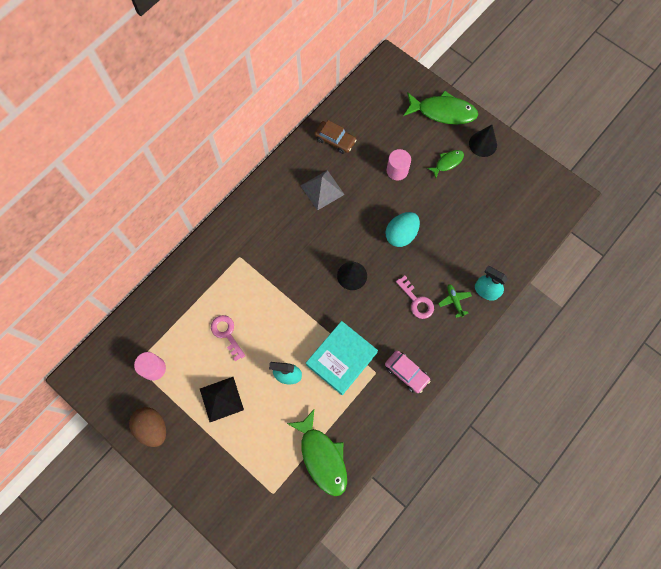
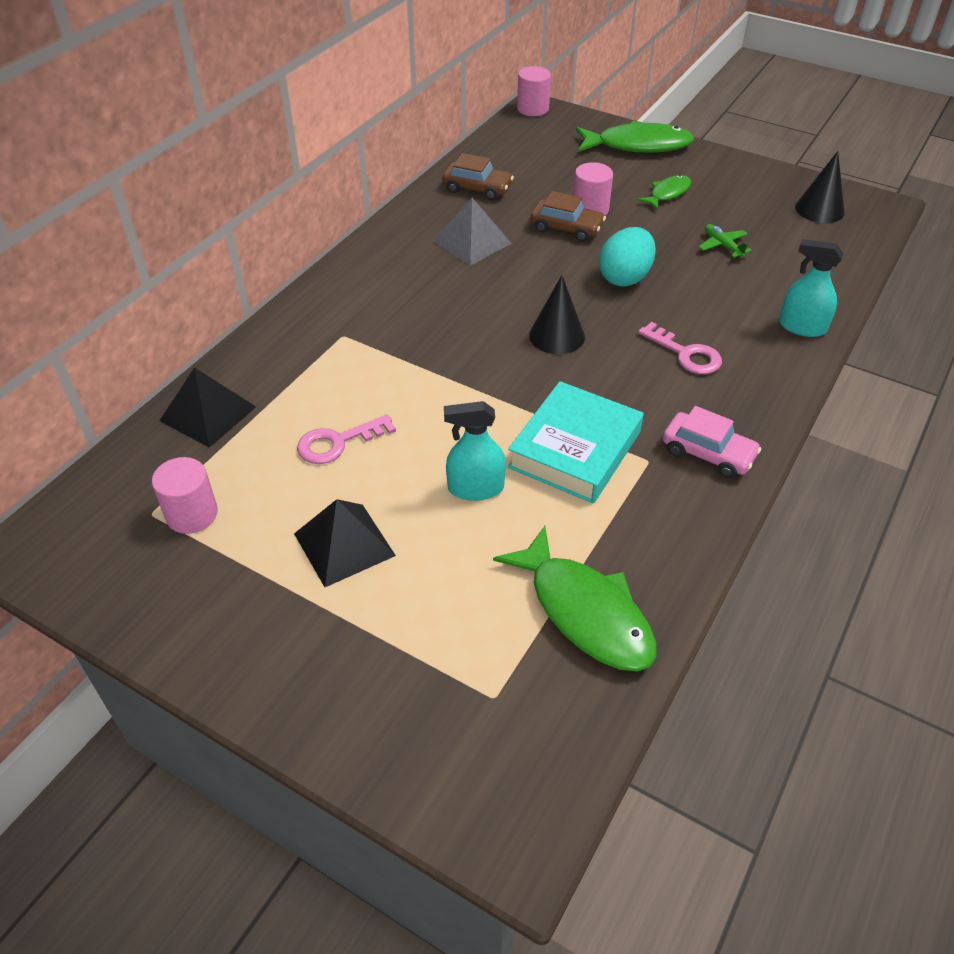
camera: 10 degrees left, 25 degrees down
(152, 428) = (196, 616): brown egg -> none
(165, 303) = (208, 413): none -> black pyramid
(227, 334) = (338, 442): pink key -> pink key turned 75 degrees counterclockwise
(379, 186) = (566, 228): none -> brown car
(386, 62) = (532, 109): none -> pink cylinder
(454, 301) = (752, 346): green plane -> green plane (722, 246)
(483, 144) = (714, 170): black cone -> black cone (819, 209)

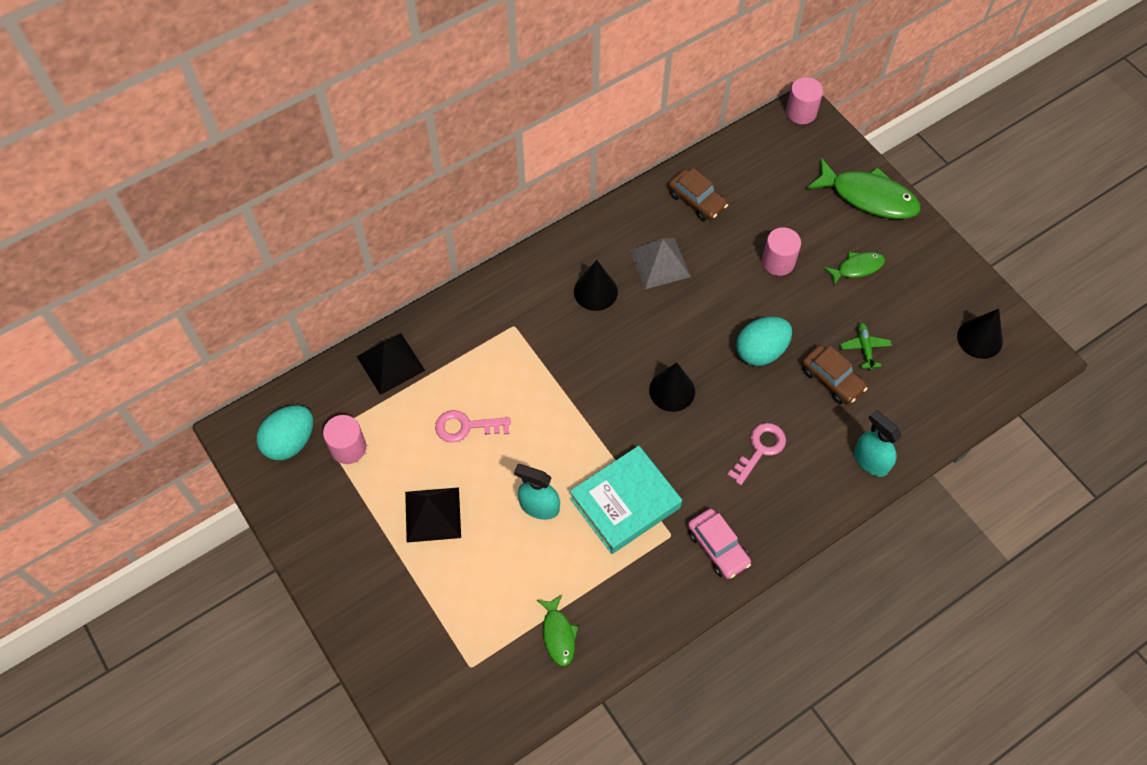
camera: 25 degrees right, 15 degrees up
(105, 535) = (290, 442): none -> turquoise egg
(418, 282) = (595, 291): none -> black cone
(566, 228) = (745, 277): brown car -> brown car (832, 379)
(585, 612) = (558, 634): green fish -> green fish, size x0.54
(685, 354) = (760, 449): pink key -> pink key turned 120 degrees counterclockwise

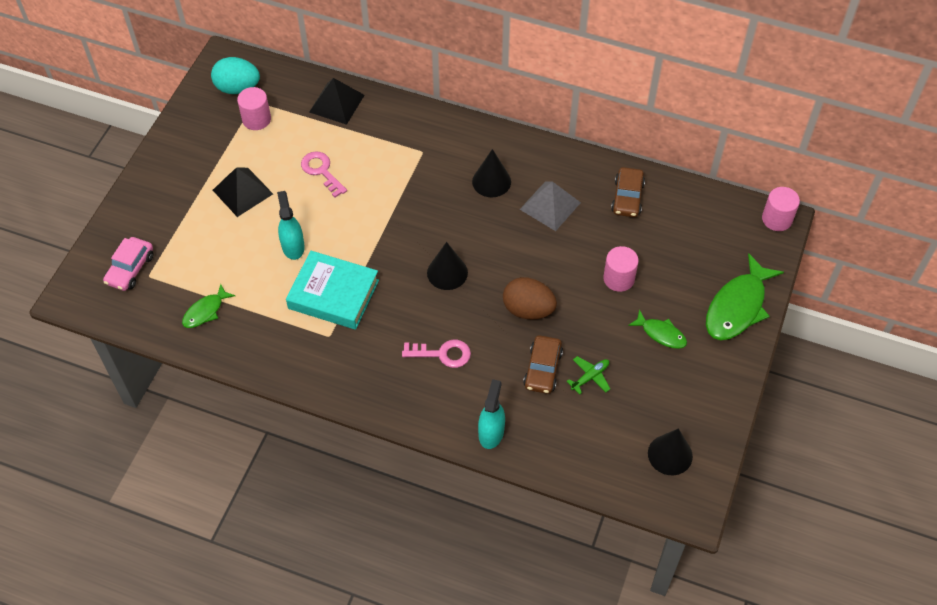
camera: 55 degrees right, 5 degrees down
(718, 547) = (341, 370): pink car -> pink car (130, 269)
(761, 351) = (528, 310): turquoise egg -> brown egg
(868, 197) = (737, 307): green fish -> green fish turned 45 degrees clockwise

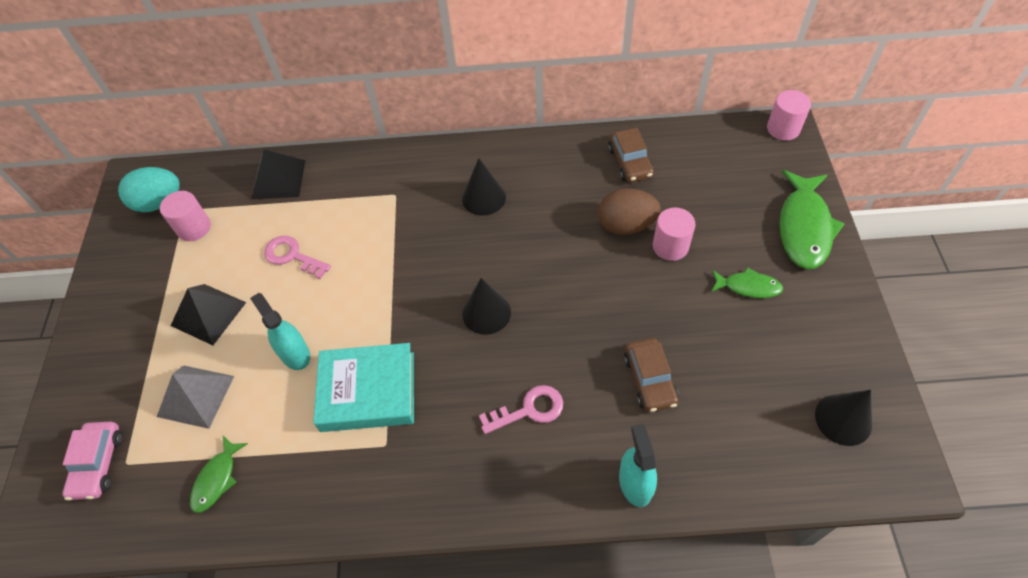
camera: 20 degrees left, 0 degrees up
(528, 310) = (596, 318): brown egg -> brown egg (626, 225)
(550, 205) = (557, 199): grey pyramid -> grey pyramid (195, 396)
(590, 377) = (705, 366): green plane -> none

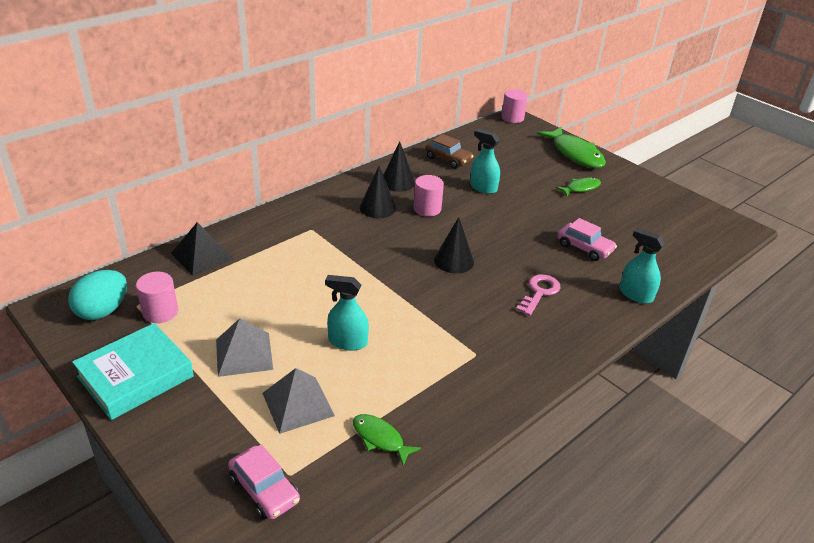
camera: 45 degrees left, 20 degrees down
(208, 314) = (244, 354): black pyramid -> grey pyramid
(217, 479) = (380, 439): green fish -> green fish turned 150 degrees clockwise
(292, 256) = (273, 292): pink key -> none
(368, 391) = (428, 334): turquoise book -> turquoise book (135, 376)
(626, 225) = (483, 187): brown egg -> turquoise spray bottle
(649, 379) = (584, 248): brown car -> pink car
(670, 246) = (519, 187): pink cylinder -> pink cylinder (427, 209)
(843, 419) = (690, 221): black cone -> black cone (397, 182)

